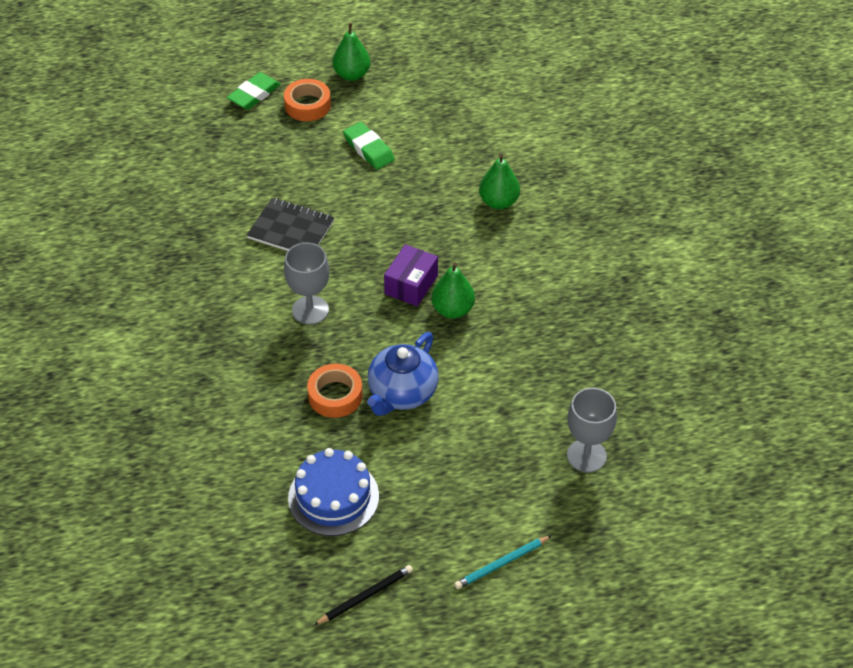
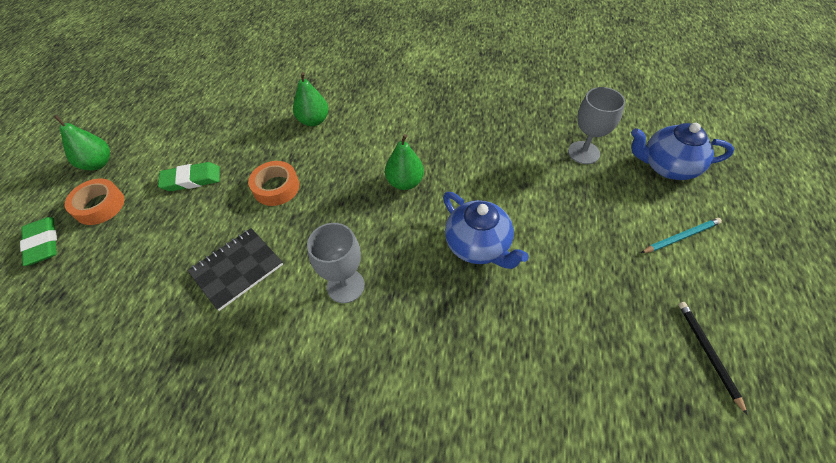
camera: 65 degrees left, 5 degrees up
(333, 497) = (582, 342): blue cake -> none
(335, 395) = (459, 299): orange tape -> orange tape (276, 187)
(411, 285) = (362, 200): purple box -> none
(501, 564) = (681, 237): turquoise pencil -> turquoise pencil turned 105 degrees counterclockwise
(608, 541) = (667, 166): none -> blue teapot

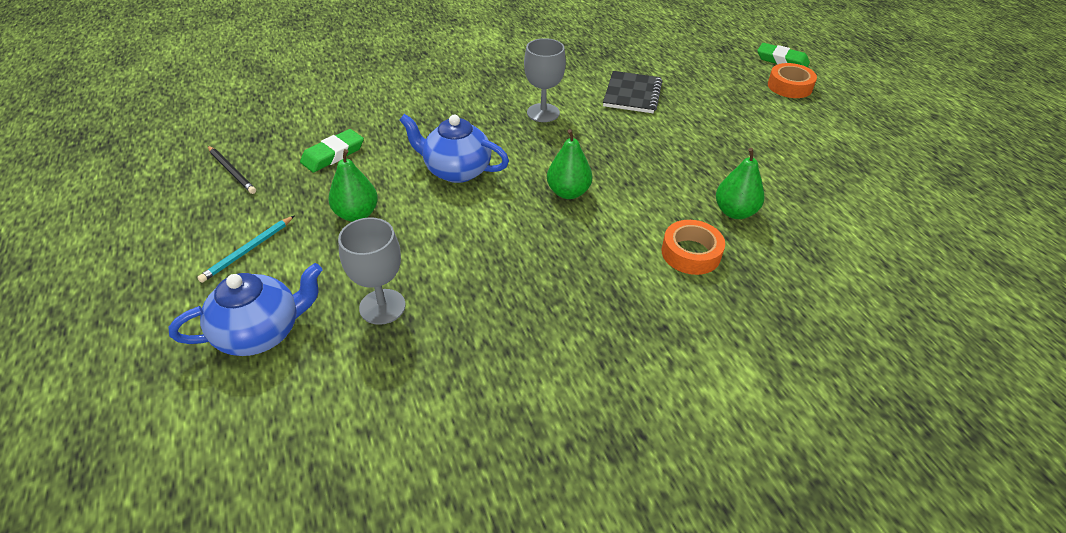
camera: 145 degrees right, 10 degrees down
(98, 163) = (849, 105): green pear -> green pear (357, 214)
(191, 179) = (757, 123): green eraser -> green eraser (333, 154)
(276, 187) = (679, 144): orange tape -> orange tape (691, 253)

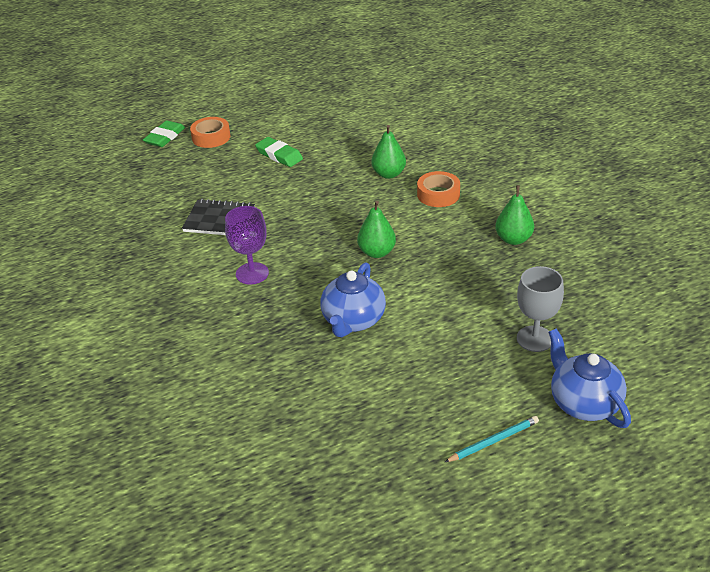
camera: 90 degrees left, 5 degrees down
(232, 171) = (373, 495): black pencil -> none
(248, 250) = (493, 441): turquoise pencil -> turquoise pencil turned 60 degrees counterclockwise
(333, 154) = (334, 415): green eraser -> green eraser (279, 155)
(357, 214) = (428, 376): green pear -> green pear (513, 239)
(543, 113) = (252, 273): grey goblet -> purple goblet

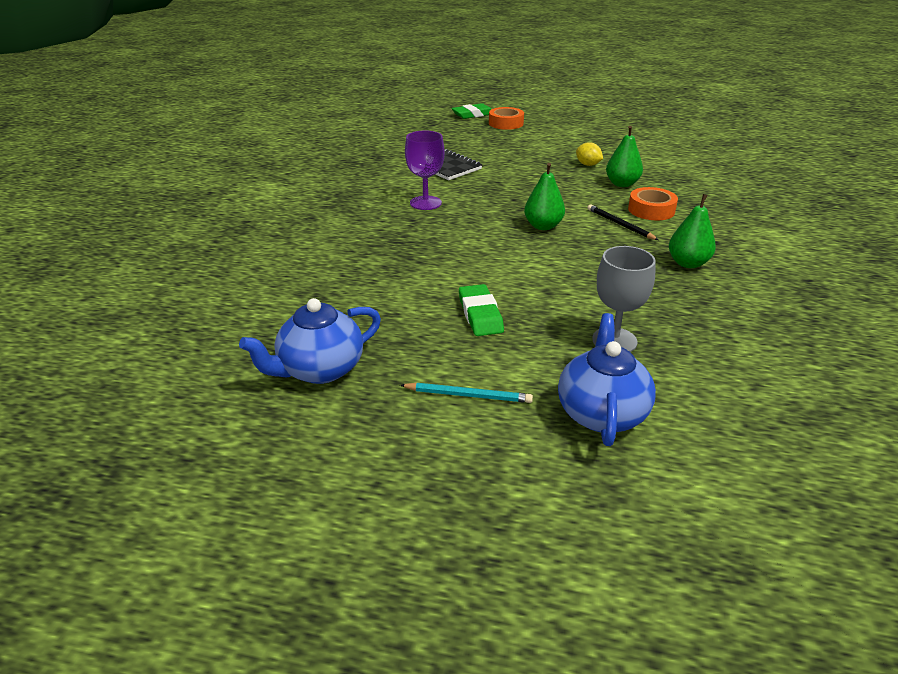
camera: 35 degrees right, 5 degrees down
(279, 155) = (543, 147): green eraser -> green eraser (480, 314)
(339, 162) = (588, 165): none -> yellow lemon
(353, 320) = (462, 259): blue teapot -> blue teapot (320, 369)
(431, 222) = (619, 224): none -> black pencil

